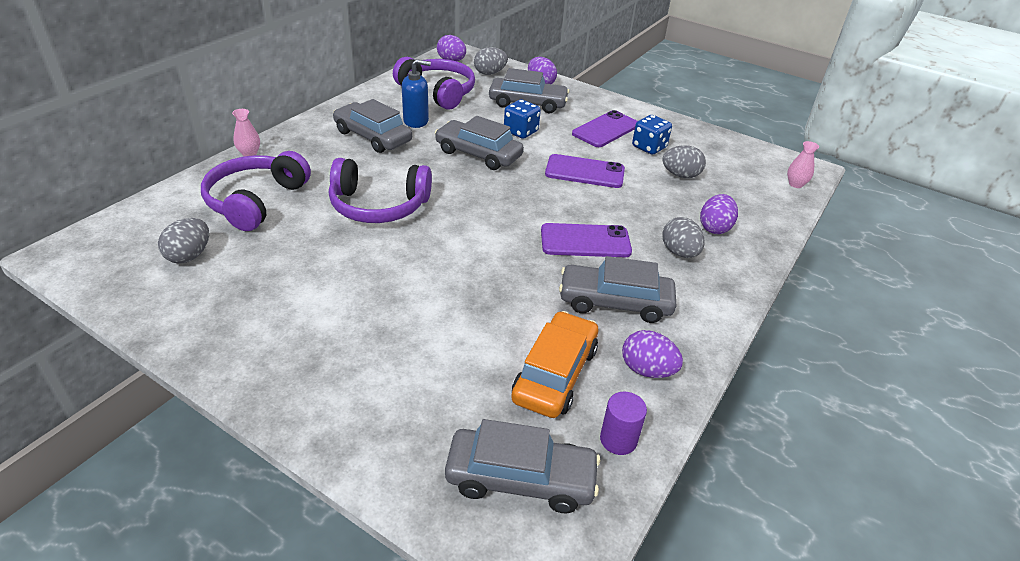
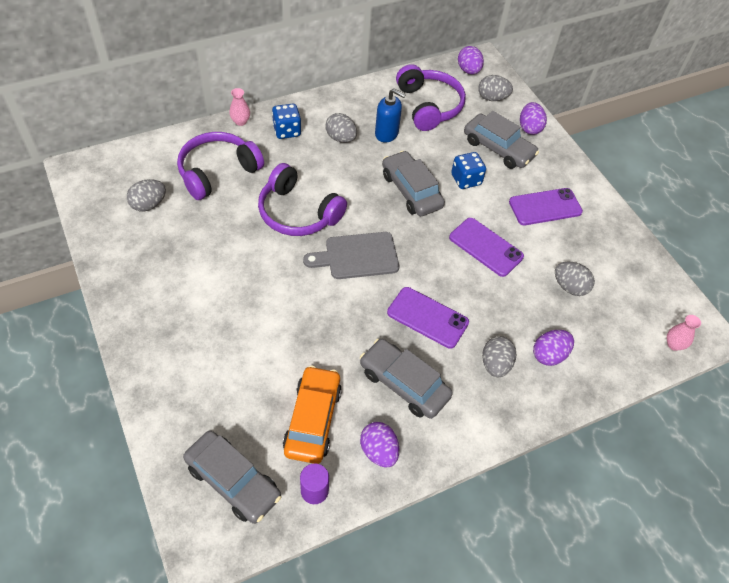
camera: 30 degrees right, 15 degrees up
(373, 136) = (341, 138): grey car -> grey egg
(472, 219) = (357, 256): none -> grey cutting board
(555, 374) = (313, 419): orange car -> orange car turned 45 degrees counterclockwise
(649, 147) = (568, 243): blue dice -> blue dice (287, 131)

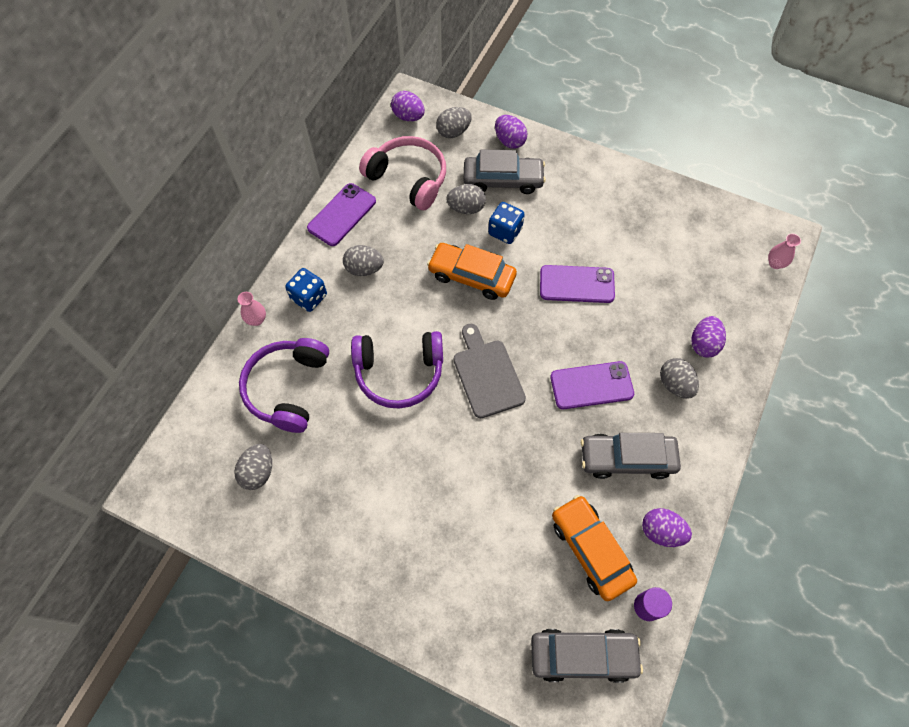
camera: 35 degrees left, 10 degrees up
(357, 256) = (487, 374): grey cutting board -> grey cutting board turned 120 degrees clockwise
(386, 134) = (399, 234): blue soap dispenser -> none
(411, 190) = (471, 276): grey car -> orange car
(429, 106) = (408, 179): purple headphones -> pink headphones
(545, 207) = (587, 210): purple phone -> purple phone (342, 215)
(569, 287) = (667, 271): grey egg -> grey egg (466, 208)

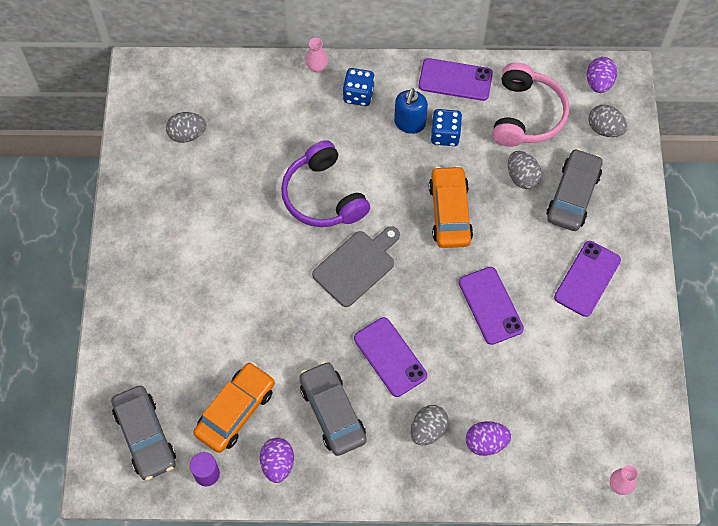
camera: 65 degrees right, 0 degrees up
(288, 388) = (267, 120): purple headphones -> none
(364, 269) = (409, 123): grey egg -> blue soap dispenser
(503, 180) = (573, 195): grey car -> grey car turned 135 degrees counterclockwise
(505, 231) = (515, 221): blue dice -> blue dice (445, 135)
(509, 141) = (624, 182): purple egg -> none
(584, 204) = (587, 279): none -> purple phone

